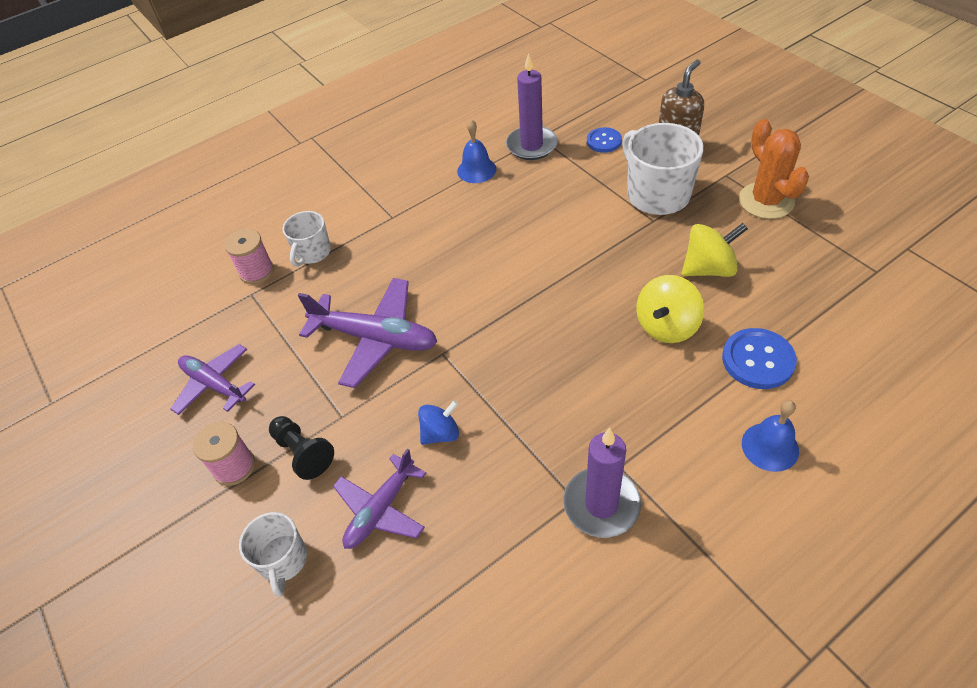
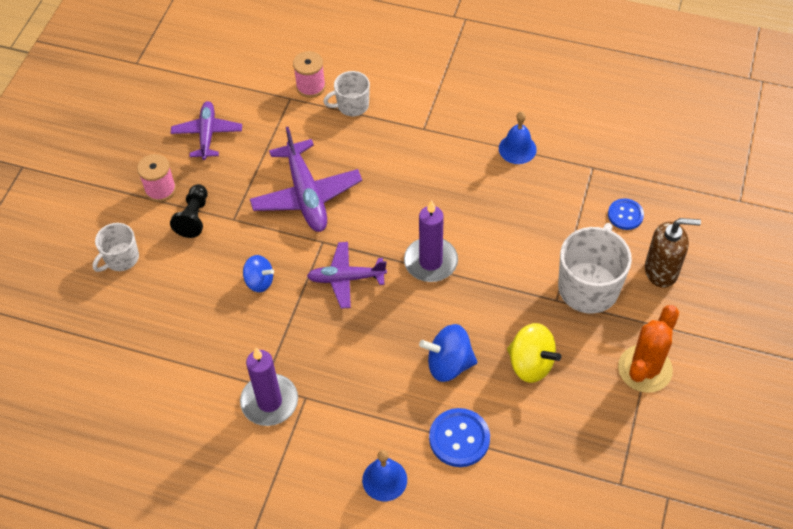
camera: 50 degrees right, 5 degrees up
(381, 509) = (184, 285): purple plane -> purple plane (346, 278)
(531, 145) = (577, 168): purple candle -> purple candle (430, 262)
(666, 326) = (449, 364): yellow spinning top -> blue spinning top

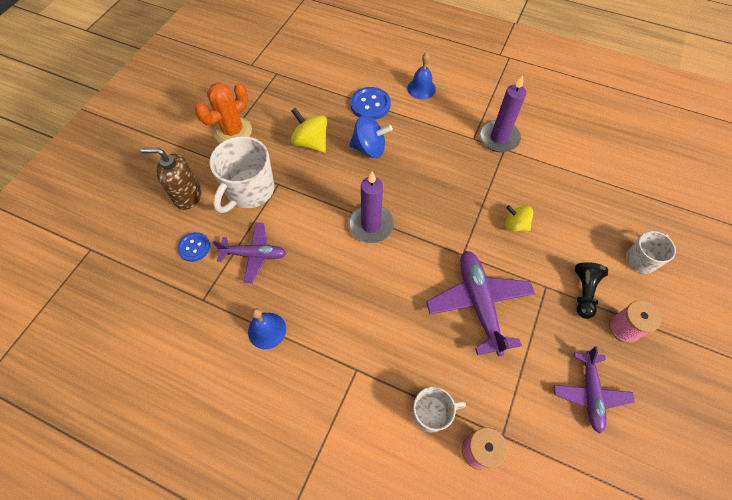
camera: 175 degrees left, 5 degrees up
(259, 281) = (515, 225): blue spinning top -> yellow spinning top
(346, 278) = (442, 219): purple plane -> purple plane (254, 255)

